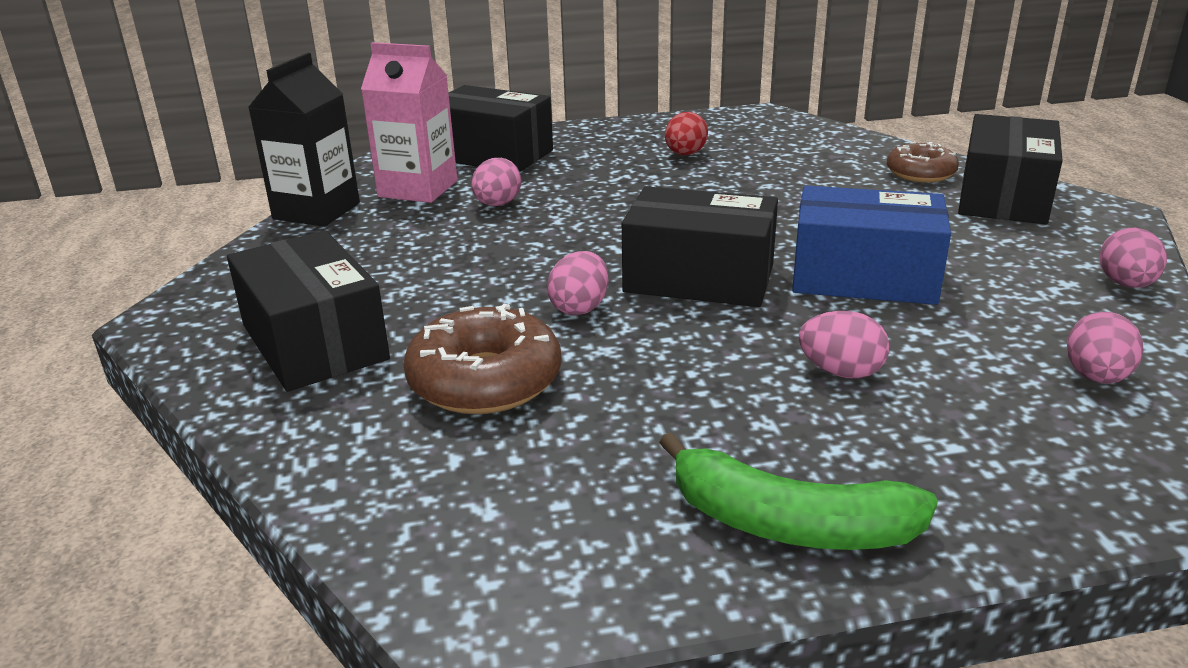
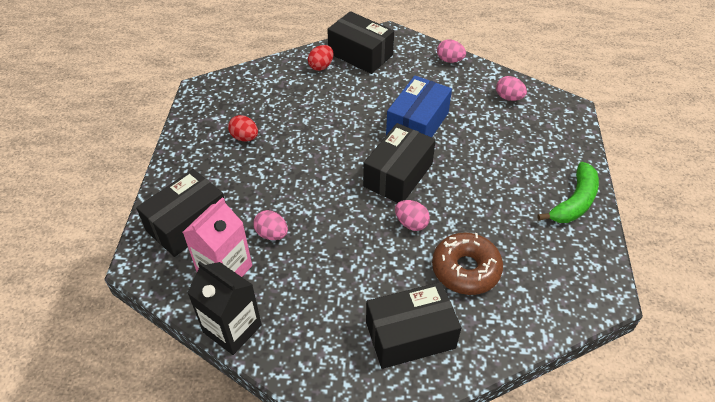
camera: 75 degrees left, 20 degrees up
(841, 372) = (489, 157): pink egg -> none
(920, 173) = (321, 66): brown donut -> red egg

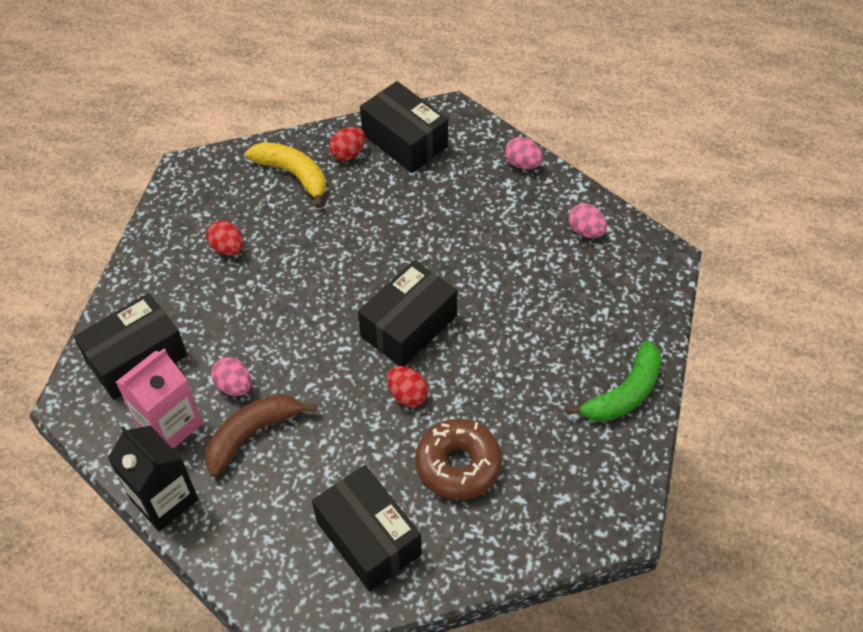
camera: 10 degrees right, 5 degrees up
(283, 84) = (293, 175): none -> yellow banana
(294, 268) = (252, 434): none -> brown banana
(410, 335) = (368, 538): black box -> black box turned 60 degrees clockwise
(411, 223) = (407, 395): pink egg -> red egg
(417, 124) = (453, 256): blue box -> none

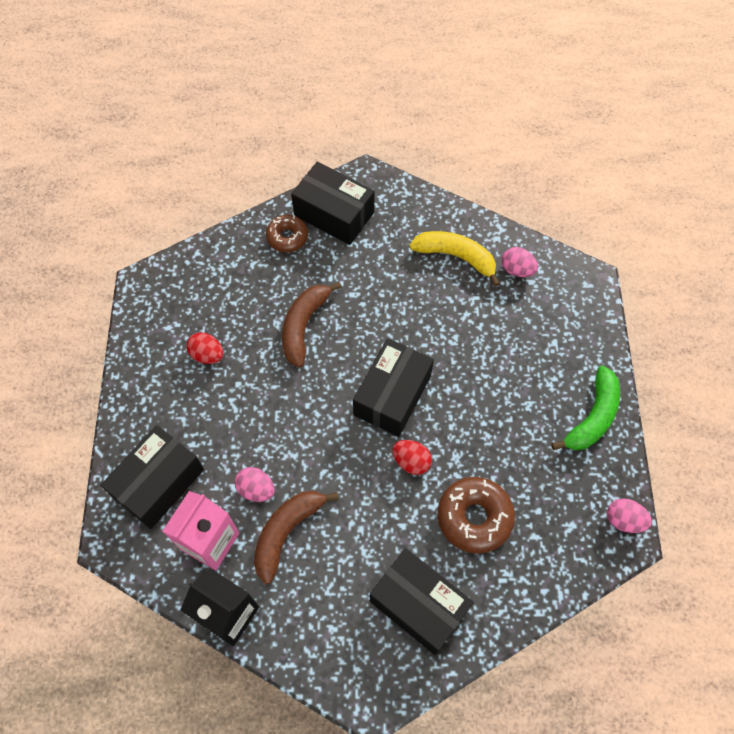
camera: 15 degrees left, 10 degrees up
(293, 175) = (244, 269): yellow banana -> yellow banana (456, 257)
(337, 241) = (304, 326): none -> brown banana
(348, 153) = (287, 237): red egg -> brown donut
(522, 164) = (444, 216): pink egg -> pink egg (624, 520)

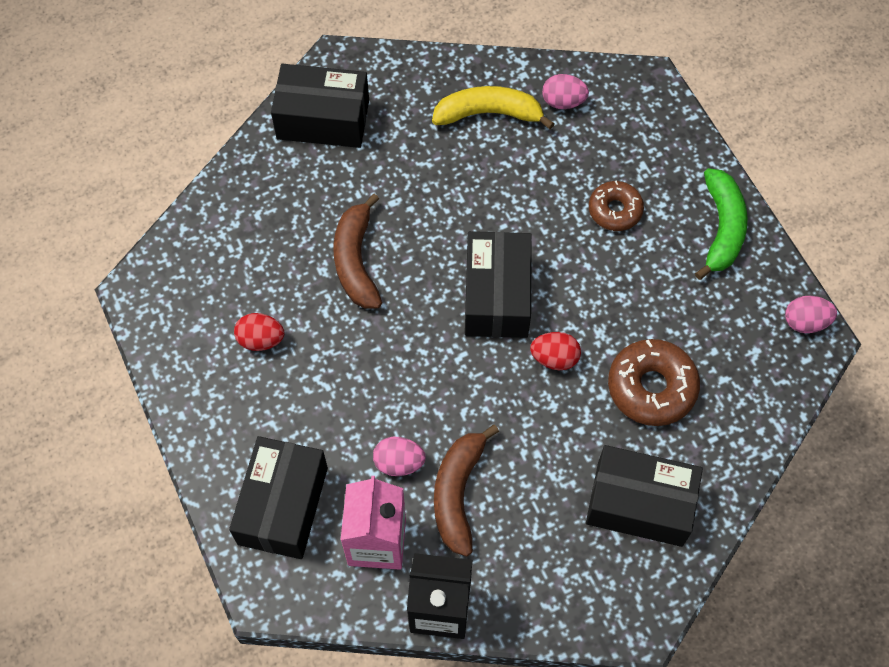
camera: 25 degrees left, 0 degrees up
(287, 237) = (282, 167): brown donut -> brown donut (615, 210)

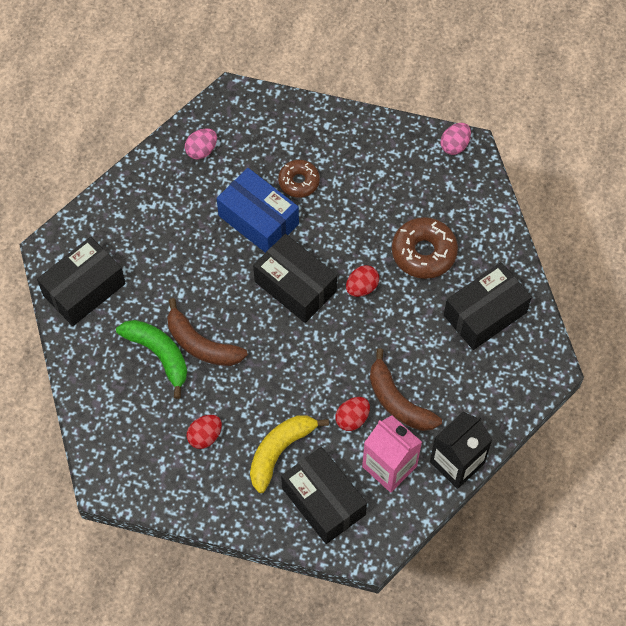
camera: 50 degrees left, 0 degrees up
(399, 463) = (352, 418): pink egg -> red egg
(489, 114) = (171, 196): yellow banana -> yellow banana (280, 451)
(537, 207) = (258, 220): none -> blue box
(721, 228) = (361, 138): green banana -> green banana (159, 354)

